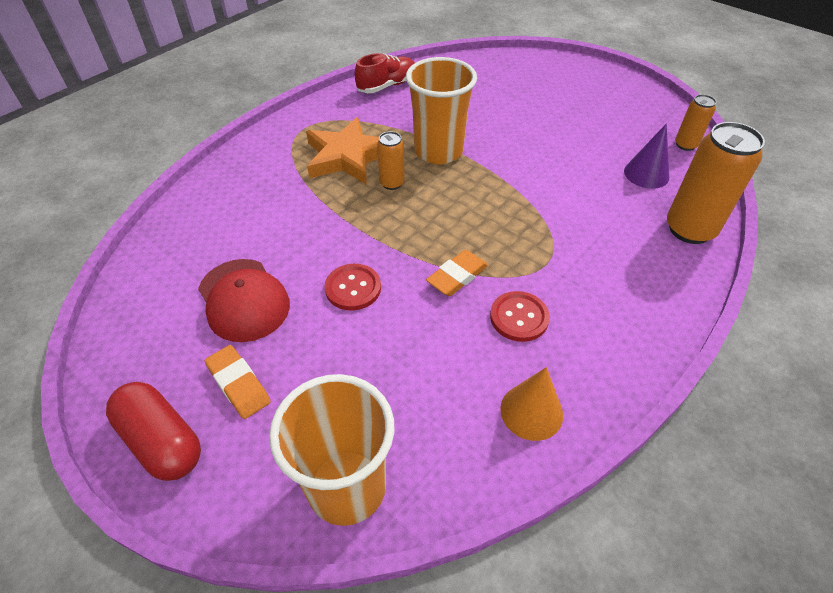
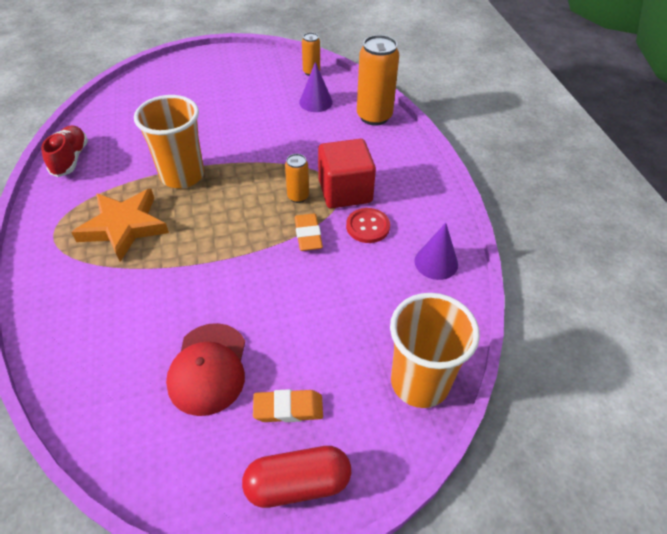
camera: 55 degrees left, 0 degrees up
(243, 300) = (208, 368): red cap -> red cap turned 90 degrees clockwise
(353, 288) = (263, 295): red button -> none
(392, 183) = (184, 218): orange can -> orange can (298, 196)
(531, 411) = (436, 262): orange cone -> purple cone
(548, 270) = (345, 191): none -> red cube

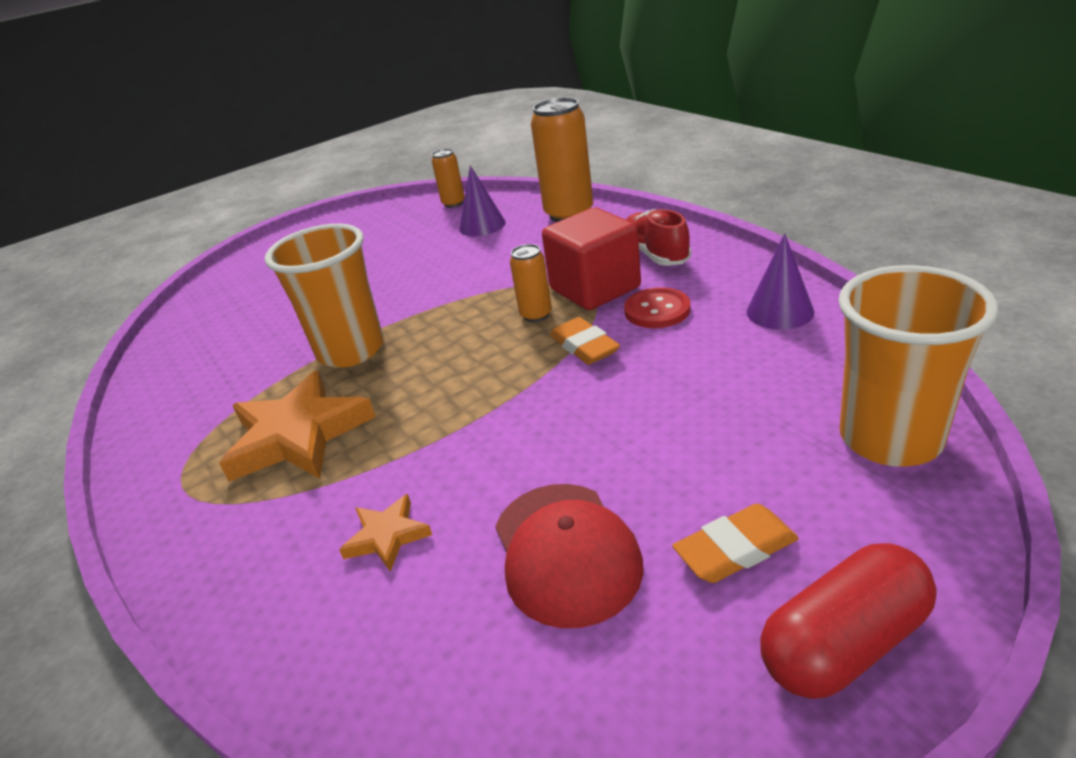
camera: 15 degrees left, 15 degrees down
(70, 159) = (160, 392): red shoe -> red shoe (655, 254)
(132, 316) = (387, 536): none -> orange star

